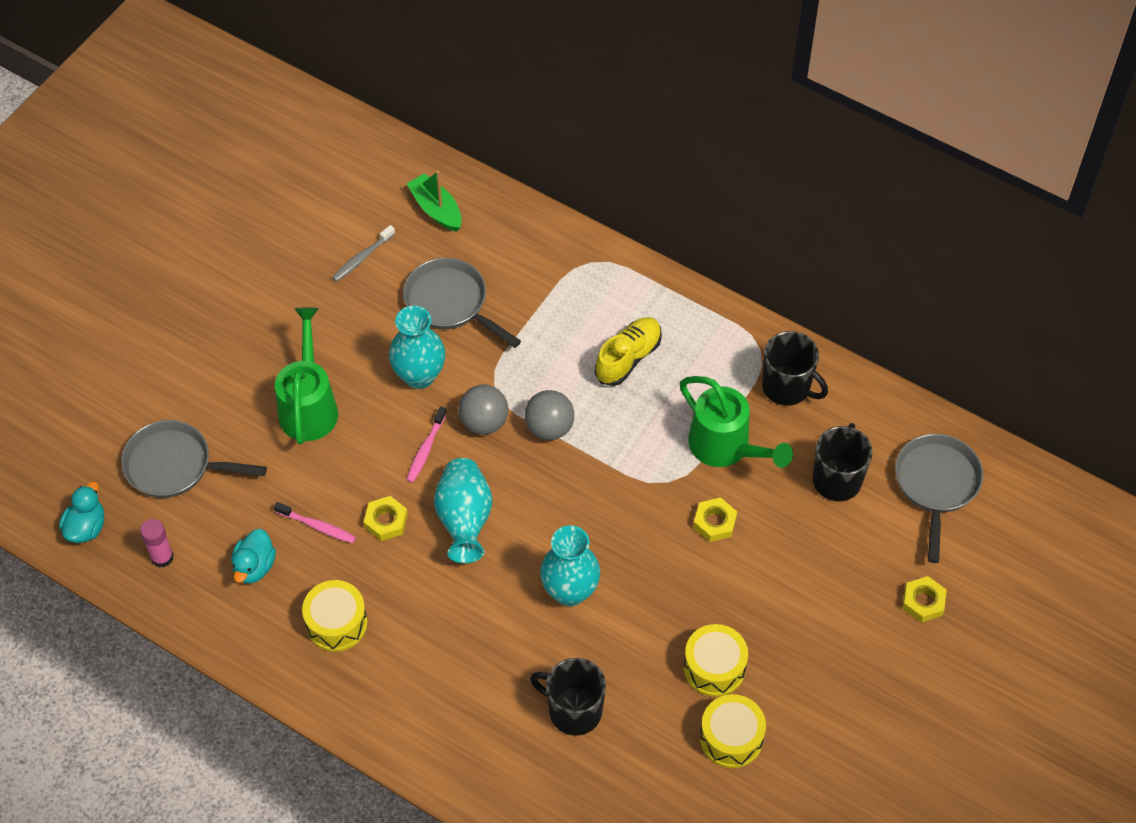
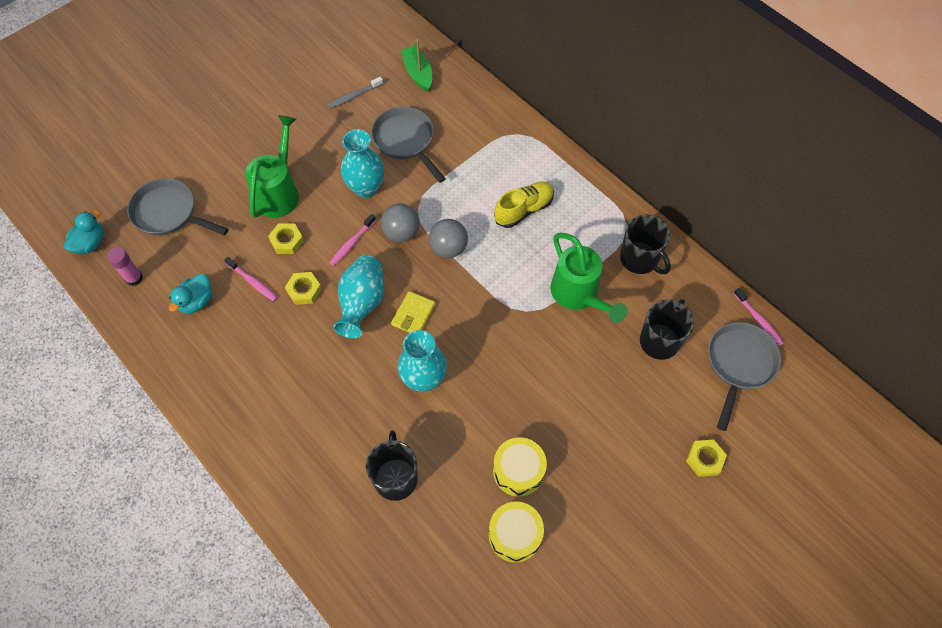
camera: 15 degrees right, 5 degrees up
(336, 623) = (240, 360): yellow drum -> none
(532, 519) = (413, 315): none -> yellow wallet
(573, 711) = (396, 478): black mug -> black mug turned 45 degrees clockwise
(714, 522) = (553, 352): yellow nut -> yellow nut (287, 241)
(946, 427) = (758, 320): none -> pink toothbrush

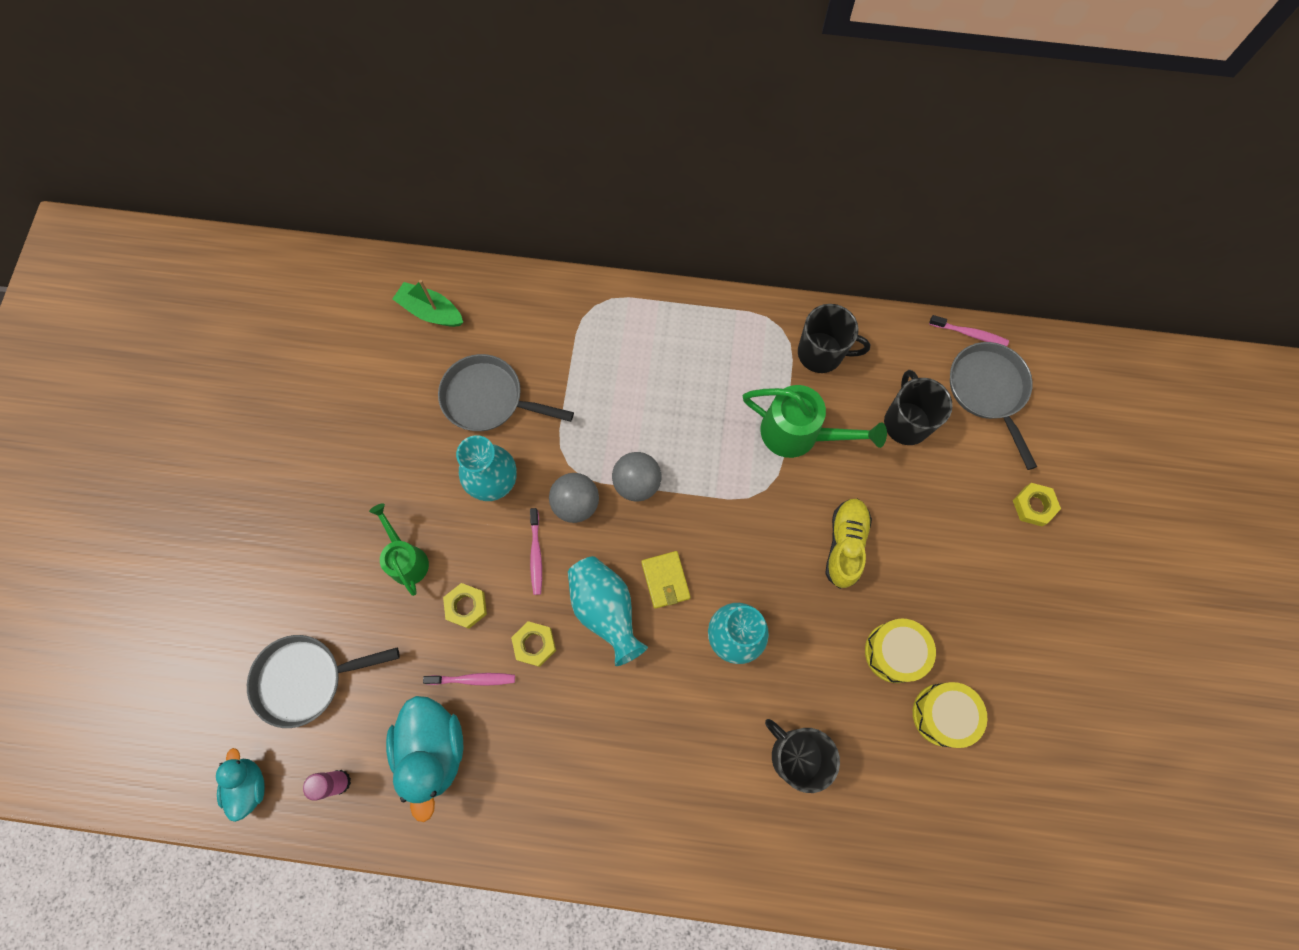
camera: 40 degrees left, 10 degrees up
(196, 301) = (433, 749): turquoise duck -> turquoise duck, size x1.69
(279, 192) = (406, 559): green watering can -> green watering can, size x0.65
(354, 96) = (385, 388): grey toothbrush -> none
(524, 210) = (672, 384): yellow shoe -> yellow shoe (845, 544)

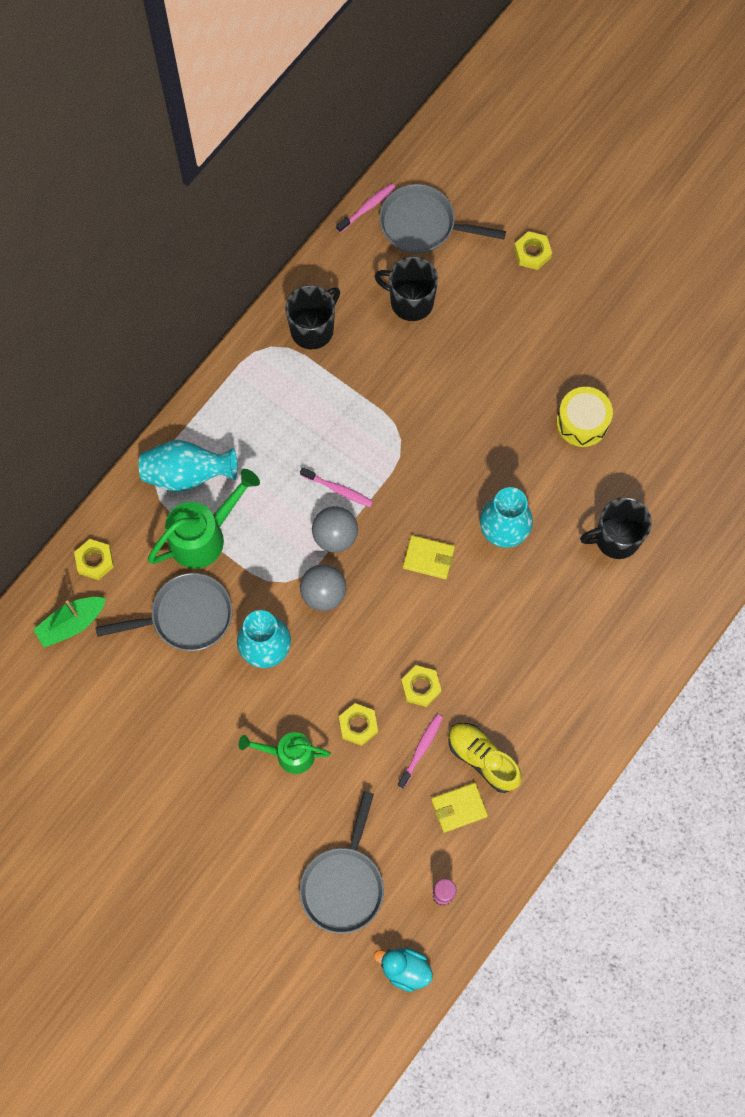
camera: 60 degrees left, 0 degrees up
(433, 749) = (459, 808): turquoise duck -> yellow wallet
(488, 398) = (186, 616): grey pan -> grey pan turned 150 degrees counterclockwise
(497, 298) = (95, 561): none -> yellow nut
(536, 554) = (347, 647): pink toothbrush -> pink toothbrush (338, 489)
(605, 610) = (425, 617): turquoise vase -> turquoise vase (187, 474)
(799, 434) = (371, 387): green watering can -> green watering can (204, 536)
(845, 544) = (480, 407): yellow shoe -> yellow shoe (483, 759)
(943, 714) = (646, 416): yellow drum -> none

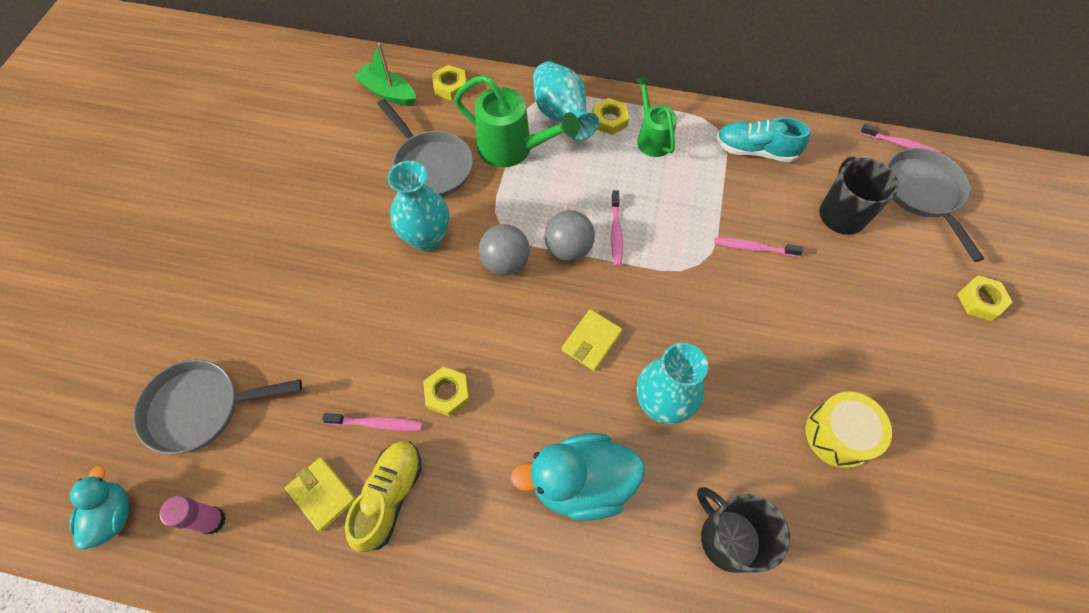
camera: 65 degrees right, 10 degrees down
(289, 754) = (328, 300): green watering can -> green watering can (652, 138)
(313, 329) = (755, 151): black mug -> turquoise shoe
(358, 725) = (381, 350): yellow nut -> yellow nut (609, 120)
(407, 388) = (754, 248): none -> pink toothbrush
(428, 558) = (591, 341): yellow wallet -> yellow wallet turned 45 degrees clockwise
(535, 618) = (581, 483): none -> turquoise duck

